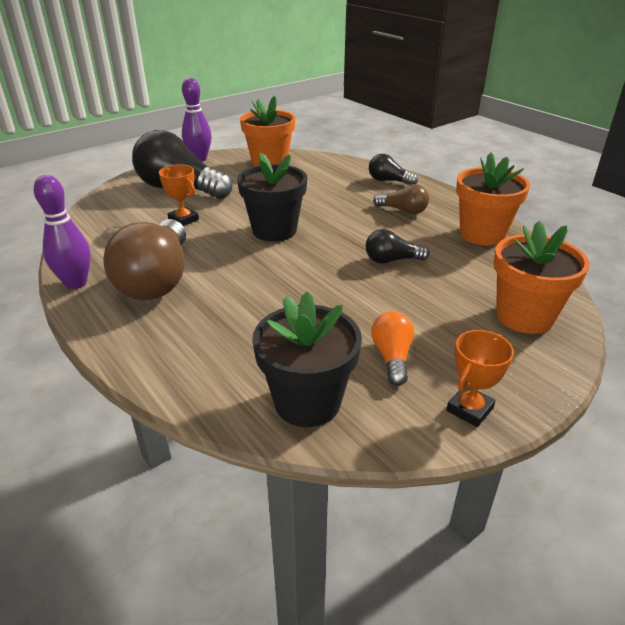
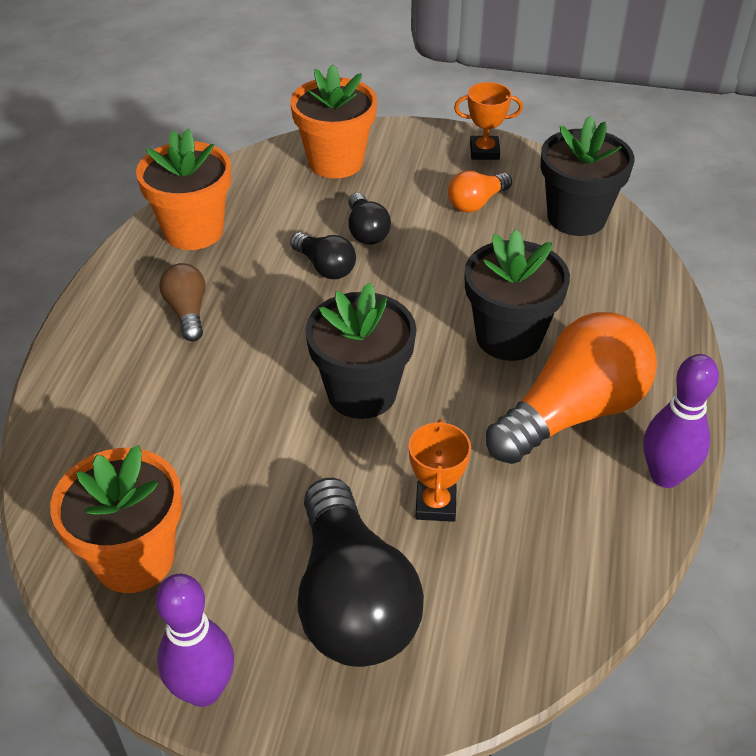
camera: 130 degrees left, 10 degrees up
(157, 280) = (572, 412): brown light bulb -> orange light bulb
(239, 291) = (508, 337): none -> black flower pot
(388, 181) = (92, 370): black light bulb -> black light bulb (366, 231)

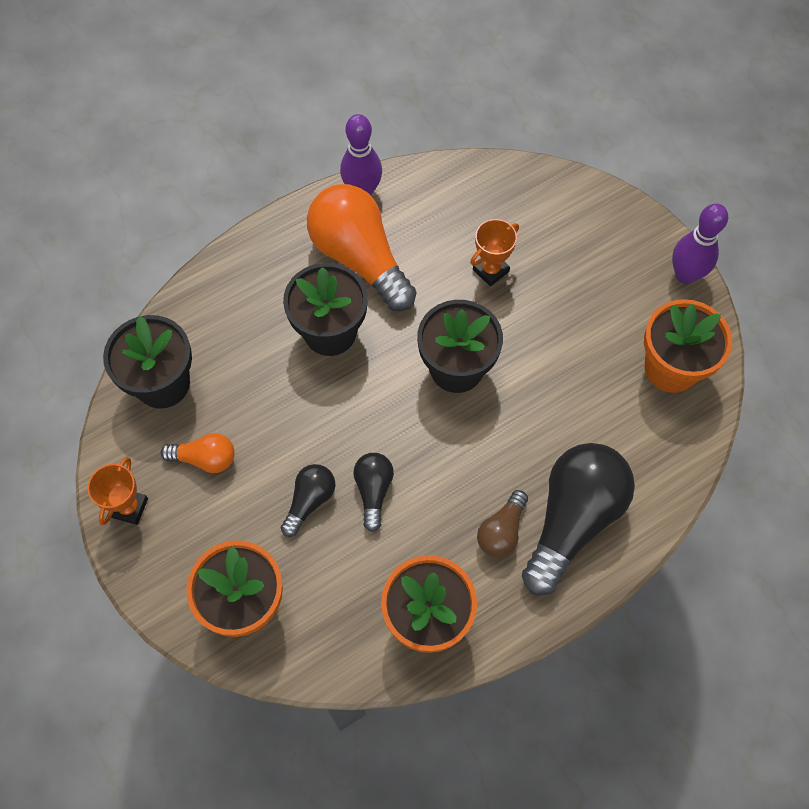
camera: 135 degrees left, 20 degrees up
(352, 601) = (580, 259): black light bulb -> black light bulb (572, 519)
(484, 151) = (129, 507): orange trophy -> orange trophy turned 60 degrees clockwise
(572, 412) = (360, 258): orange light bulb -> orange light bulb turned 45 degrees clockwise

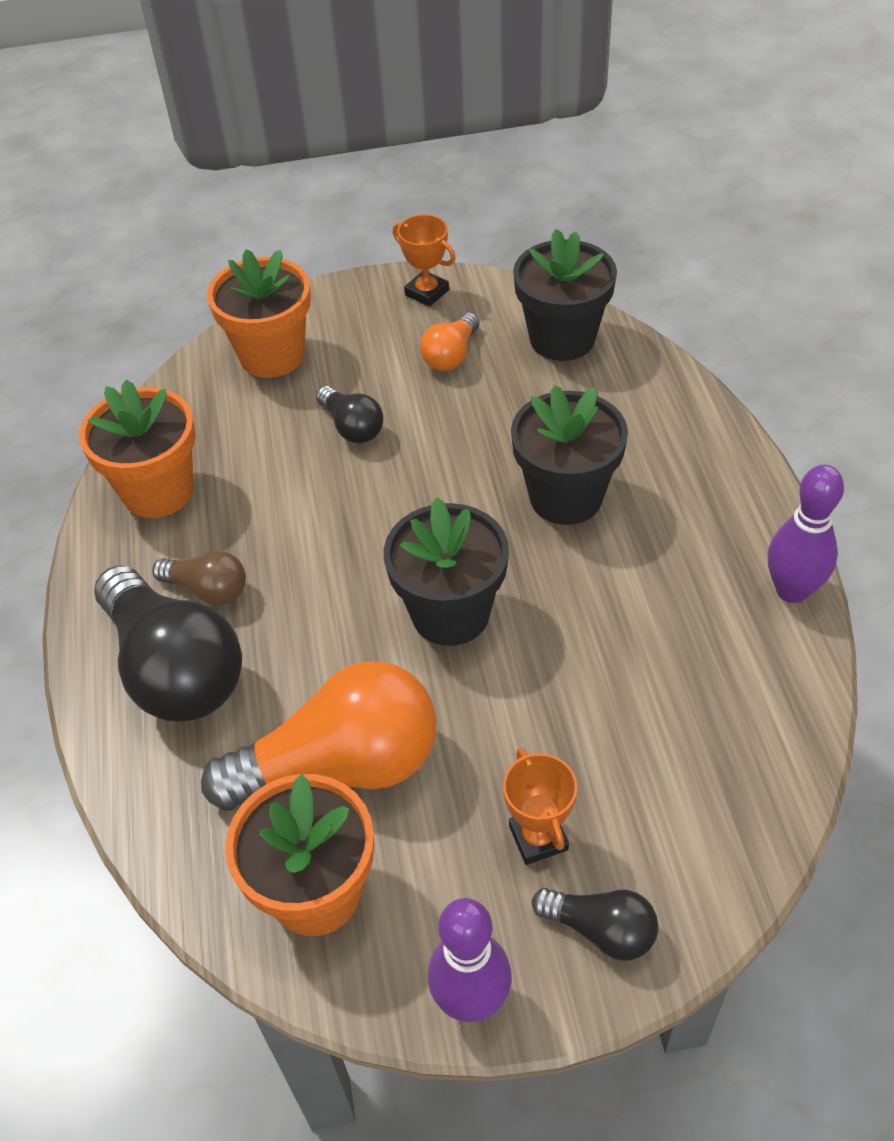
camera: 115 degrees right, 15 degrees down
(360, 258) = (671, 557): orange light bulb -> orange light bulb (340, 766)
(373, 491) = (331, 484): black light bulb -> black light bulb (601, 930)
(491, 270) = (592, 707): orange trophy -> orange trophy (538, 838)
(501, 531) = (208, 590): brown light bulb -> brown light bulb turned 150 degrees clockwise

